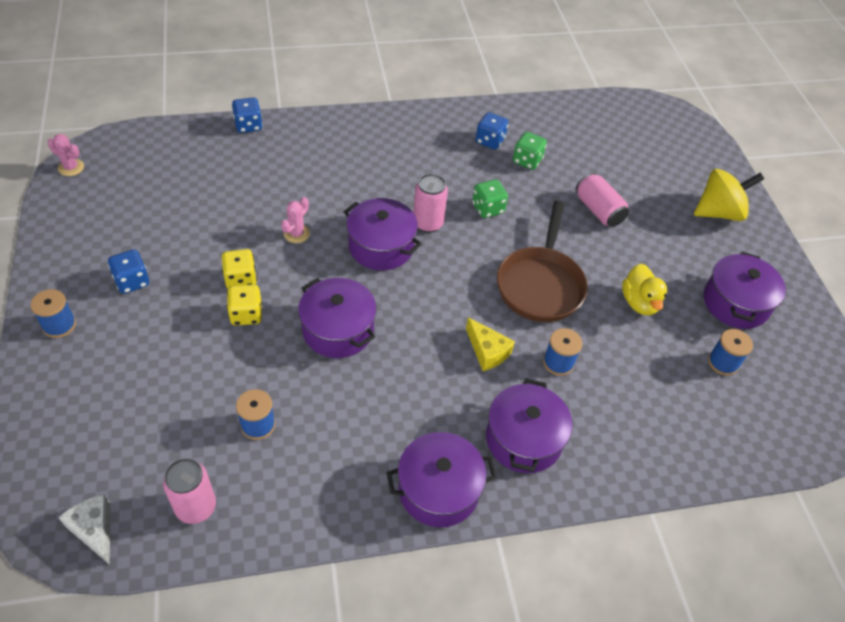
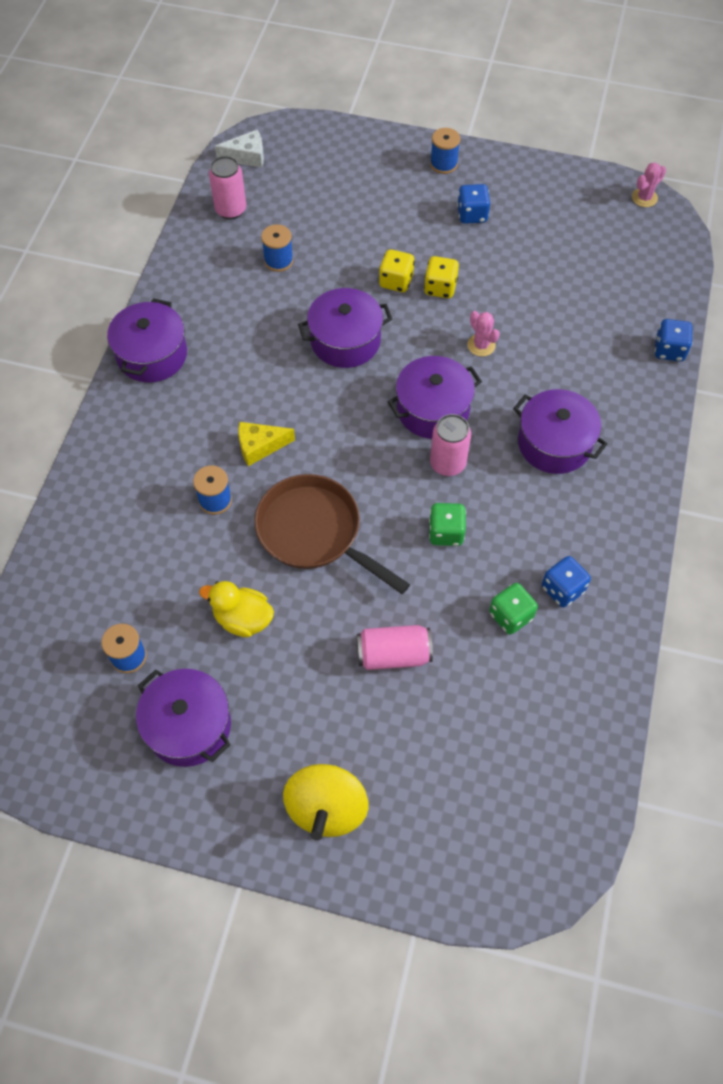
camera: 120 degrees right, 10 degrees up
(523, 439) = (157, 433): purple pot -> purple pot (554, 443)

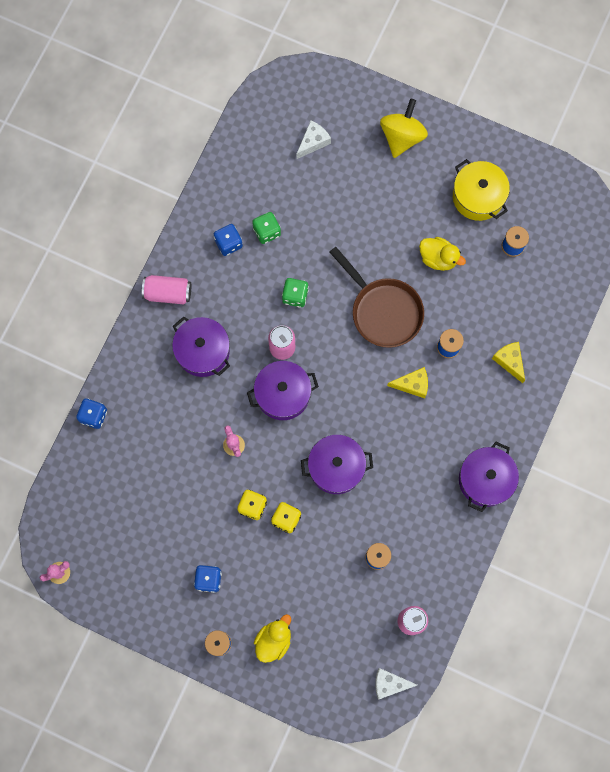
camera: 170 degrees left, 15 degrees up
(126, 495) = (509, 361): none -> yellow cheese
(188, 726) = (478, 197): purple pot -> yellow pot
(383, 174) = (273, 640): none -> yellow duck
(393, 654) = (346, 219): pink can -> pink can (168, 293)
(473, 773) = (313, 142): none -> white cheese

